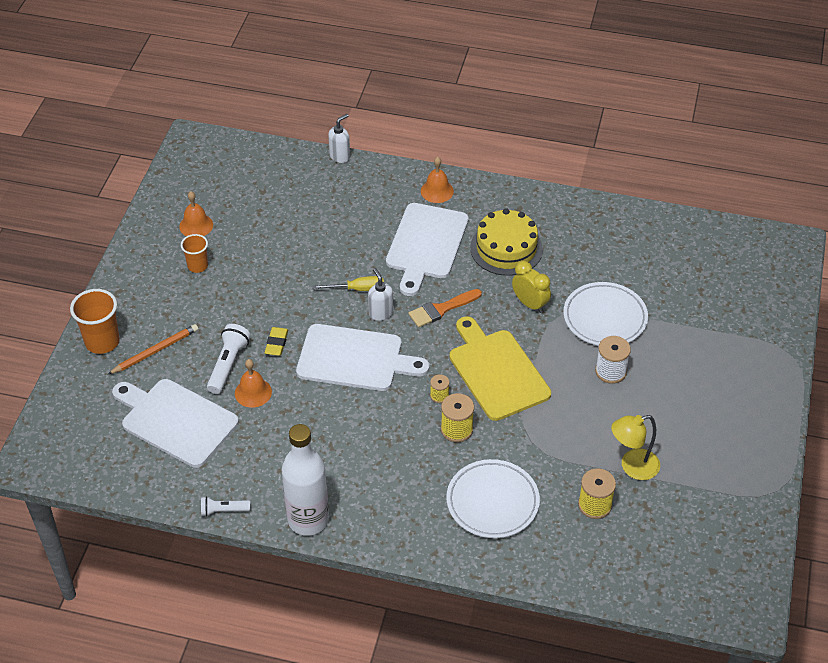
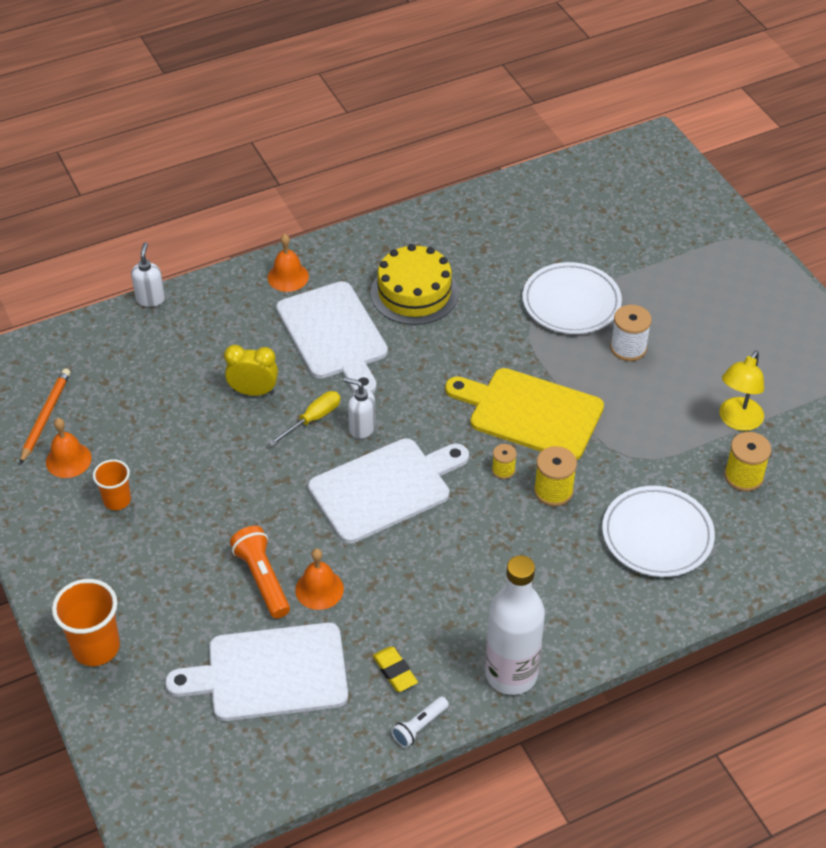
camera: 40 degrees left, 0 degrees up
(155, 351) = (167, 617): orange pencil -> orange pencil (45, 417)
(228, 364) = (262, 579): white flashlight -> orange flashlight
(276, 343) = (289, 525): yellow eraser -> yellow eraser (394, 671)
(441, 309) = (416, 387): orange brush -> none
(530, 304) = (492, 331): yellow clock -> yellow clock (253, 391)

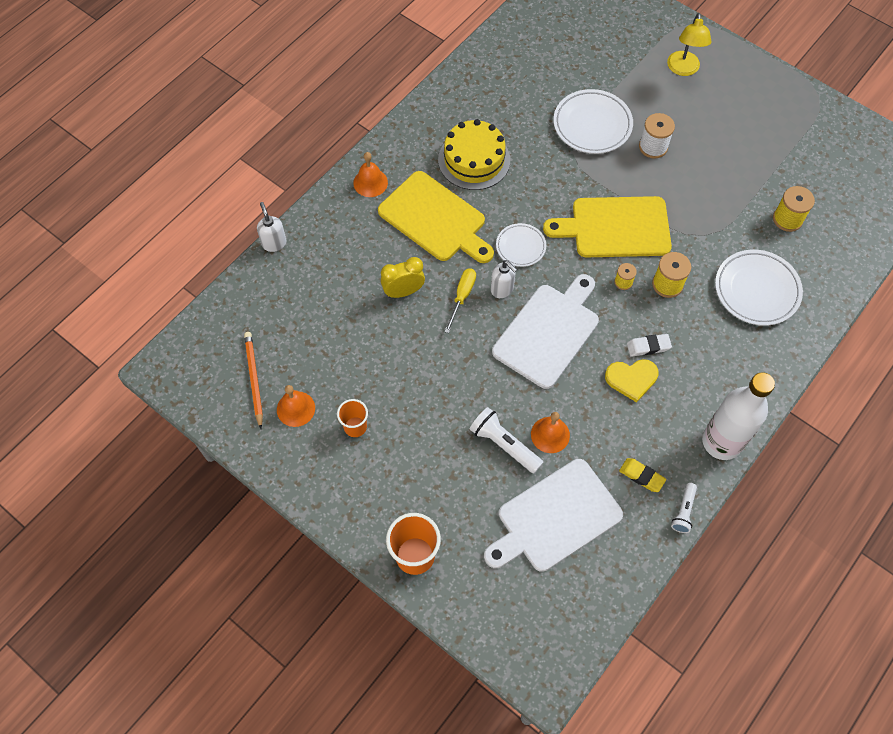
camera: 25 degrees left, 15 degrees up
(262, 579) = (504, 444): orange flashlight -> white flashlight
(334, 335) = (435, 219): white cutting board -> yellow cutting board
(361, 428) = (502, 289): white soap dispenser -> white soap dispenser turned 135 degrees counterclockwise
(410, 394) = (520, 246): none -> white plate
(448, 570) = (631, 379): none -> yellow heart
(489, 545) = (648, 347): none -> white eraser
(737, 421) = (759, 177): yellow lamp -> yellow lamp (683, 69)

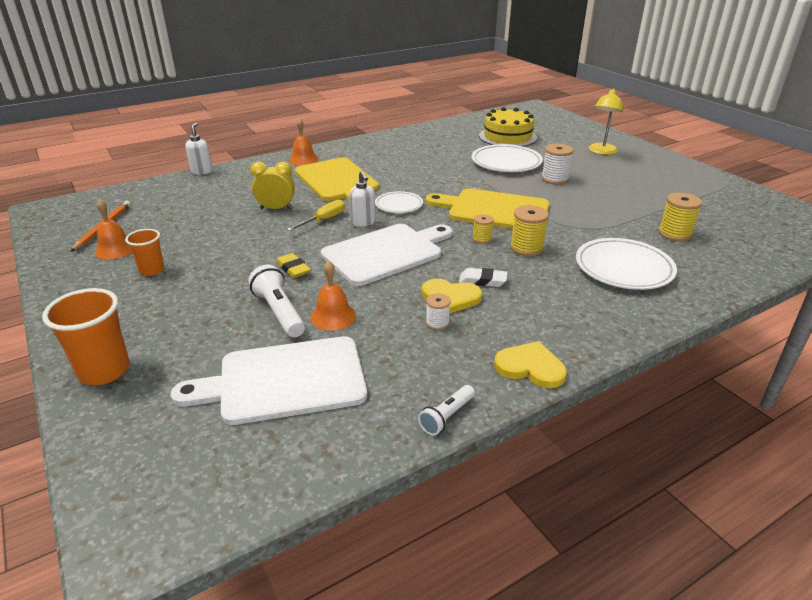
camera: 20 degrees right, 30 degrees down
(474, 160) = (394, 162): yellow cake -> yellow cake (507, 137)
(635, 415) = (437, 323): none -> white spool
(641, 476) = (413, 372): yellow eraser -> yellow eraser (293, 269)
(721, 442) = (530, 367): white bottle -> yellow heart

